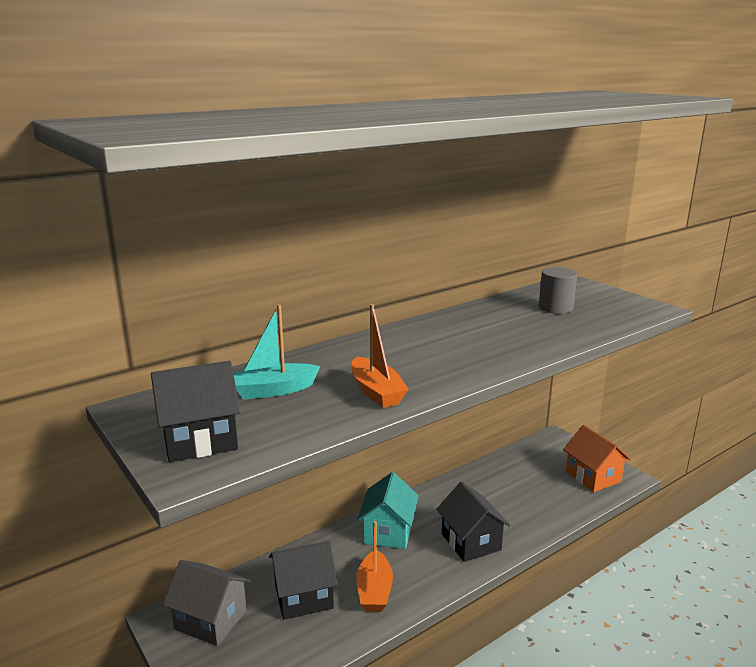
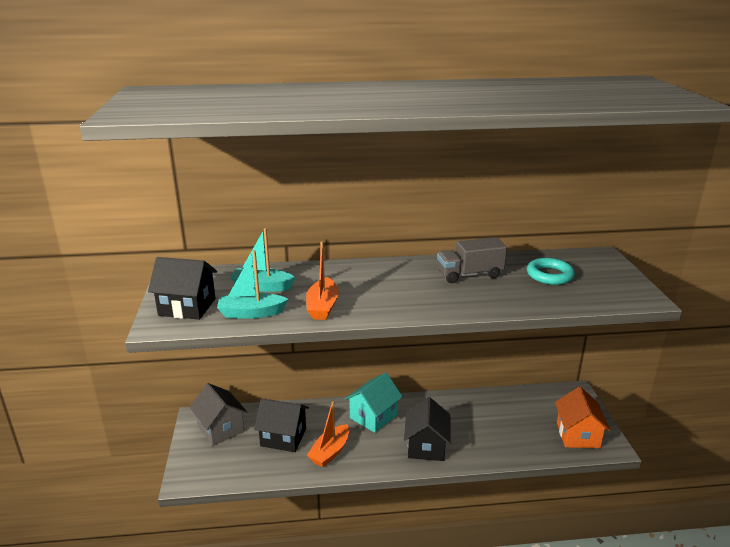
camera: 30 degrees right, 5 degrees up
(298, 422) = (251, 313): none -> turquoise boat
(485, 324) = (469, 275): none -> grey truck
(555, 308) = (549, 275): grey cylinder -> turquoise ring

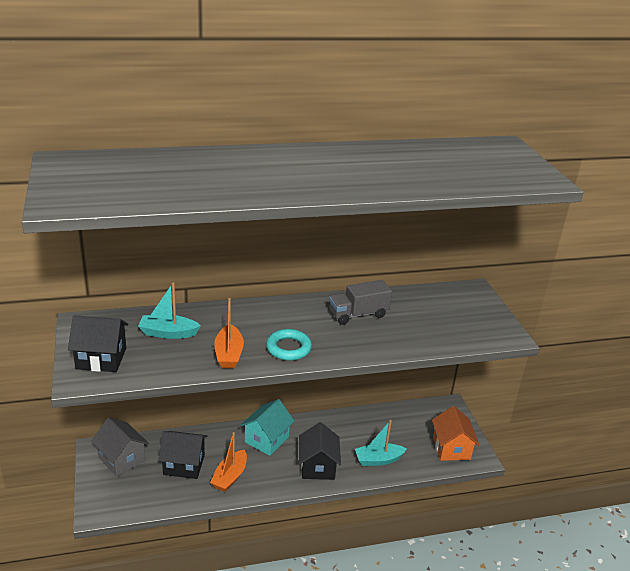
camera: 10 degrees left, 5 degrees up
(251, 313) = (164, 363): turquoise boat -> turquoise boat (378, 460)
(549, 275) = (429, 313): turquoise ring -> turquoise ring (288, 348)

